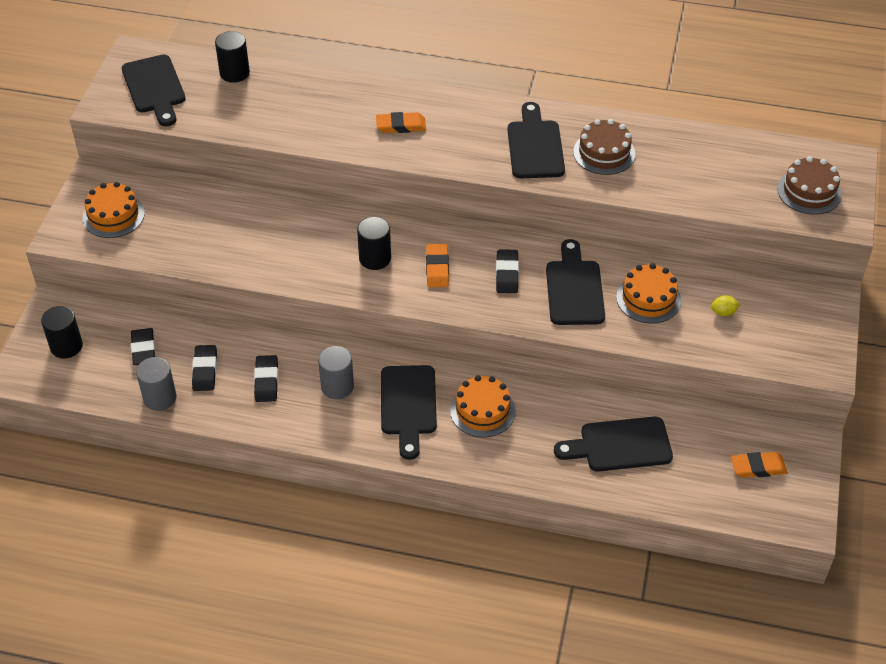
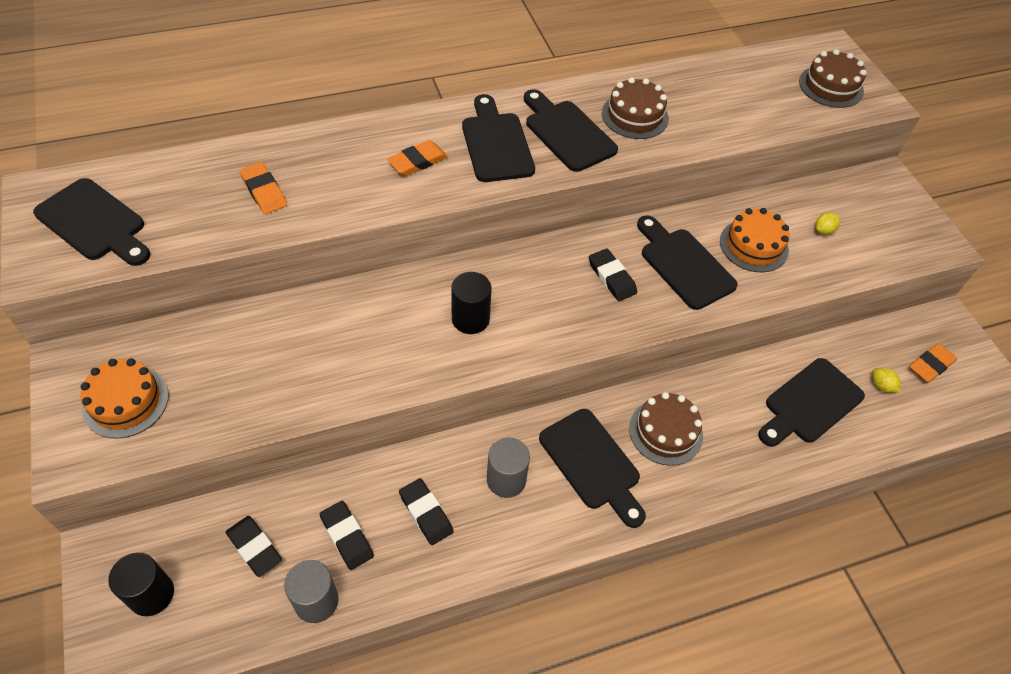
camera: 35 degrees left, 5 degrees up
(234, 73) = (185, 170): black cylinder -> none
(437, 268) = (541, 301): orange eraser -> orange eraser (264, 191)
(471, 134) = (496, 143): none -> black cutting board
(482, 410) = (665, 431): orange cake -> brown cake
(696, 461) = (881, 386): none -> yellow lemon

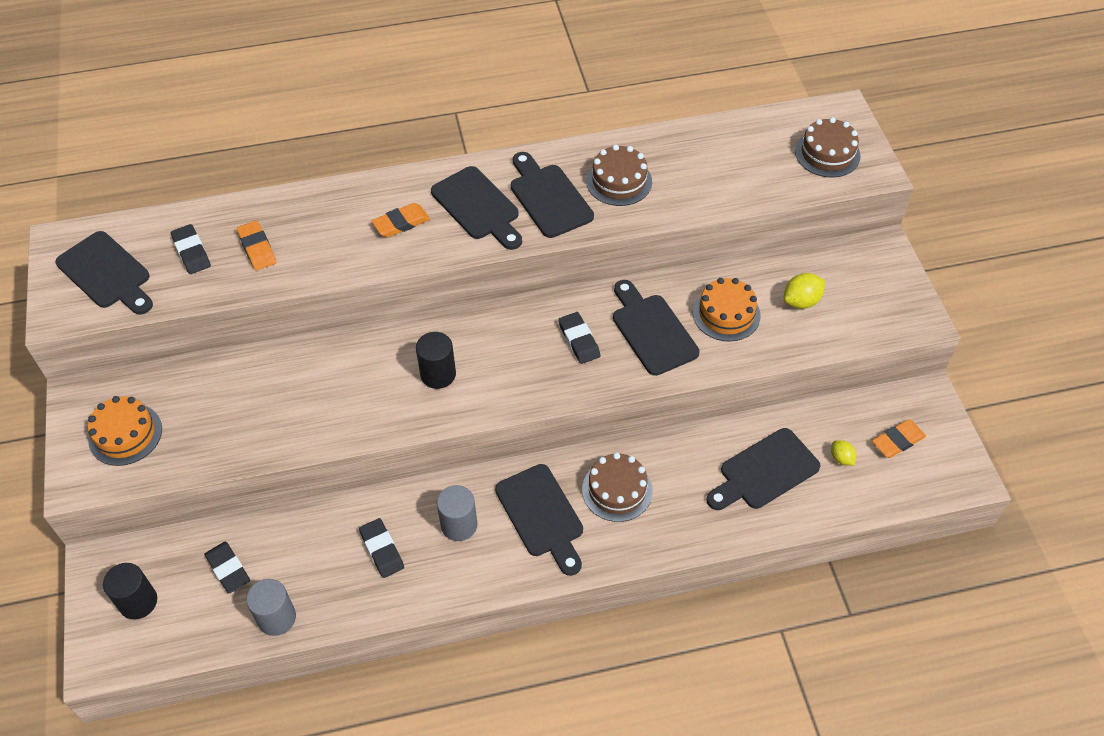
camera: 10 degrees right, 0 degrees up
(347, 536) = (309, 565): black eraser -> black eraser (191, 252)
(496, 143) = (478, 207): black cutting board -> black cutting board turned 150 degrees clockwise
(823, 230) = (801, 301): yellow lemon -> yellow lemon, size x1.59

